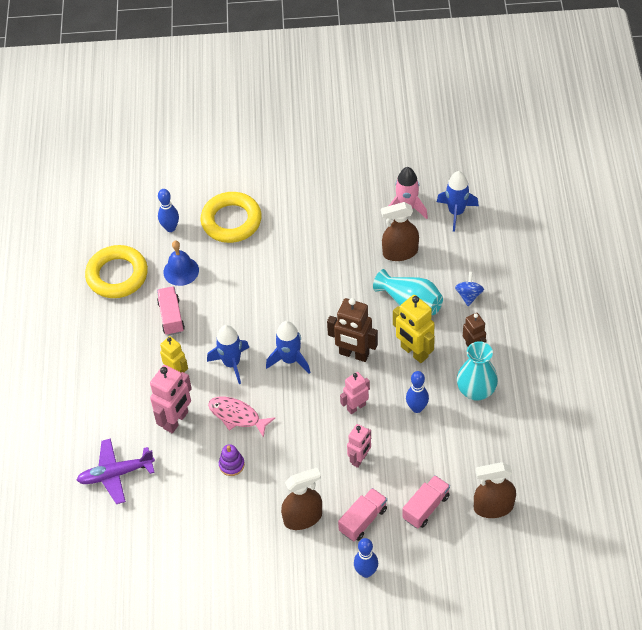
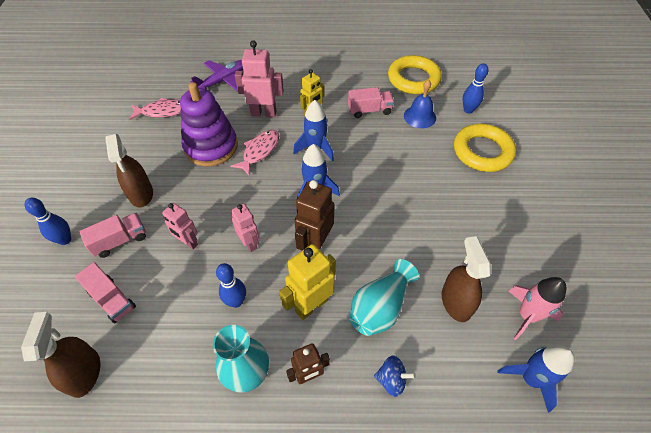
camera: 90 degrees right, 0 degrees up
(115, 474) = (223, 80): purple plane -> purple plane turned 60 degrees clockwise
(173, 530) = (162, 111): none -> pink fish
(176, 420) = (263, 113): pink robot -> pink robot turned 150 degrees clockwise
(231, 465) = (211, 147): purple stacking toy -> purple stacking toy, size x2.38
(363, 520) = (120, 241): pink truck -> pink truck turned 75 degrees counterclockwise

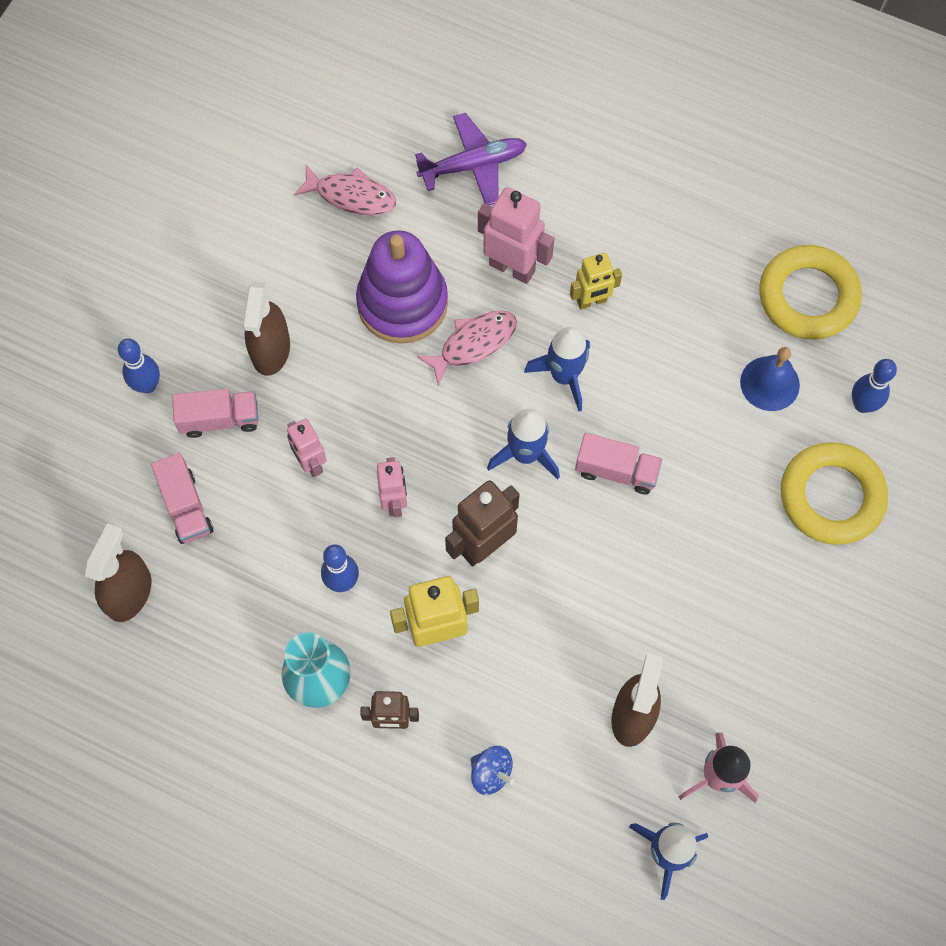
camera: 25 degrees right, 15 degrees up
(369, 110) = (691, 335): pink truck -> pink truck (616, 471)
(380, 307) = (526, 675): turquoise vase -> none

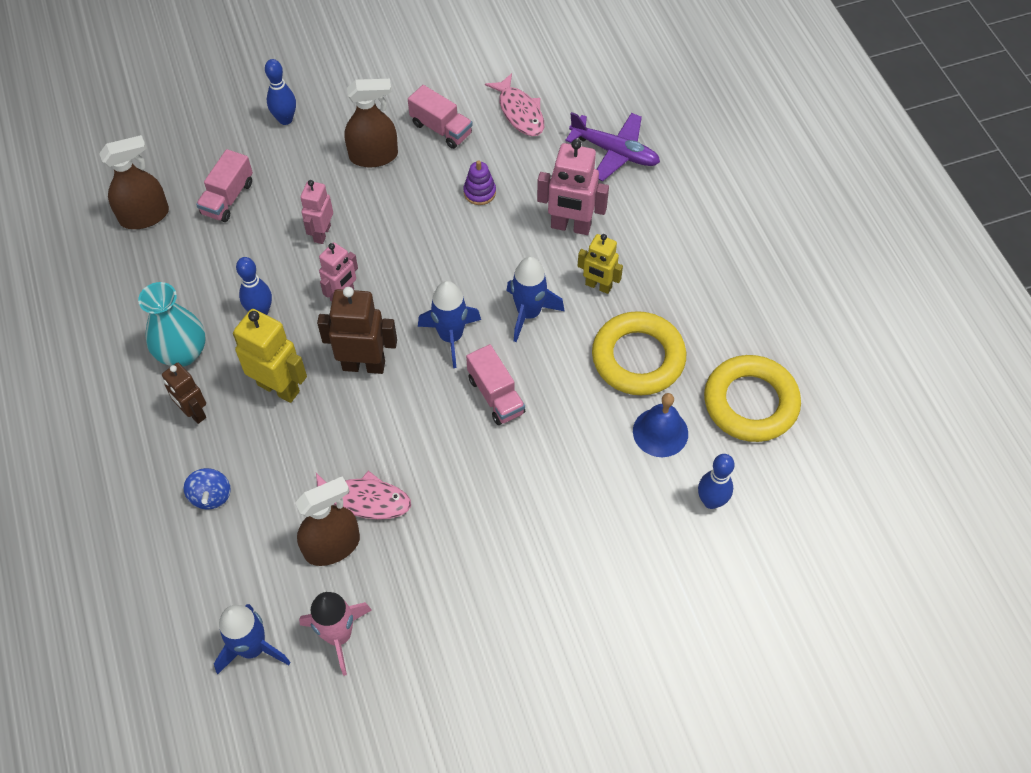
camera: 45 degrees right, 10 degrees down
(220, 419) = (301, 168): pink truck -> pink truck (441, 129)
(271, 350) = (373, 156): brown spray bottle -> brown spray bottle turned 150 degrees counterclockwise
(402, 303) = (479, 192): purple stacking toy -> purple stacking toy, size x0.42
(473, 344) = (495, 249): pink fish -> pink fish (365, 500)
(512, 267) = (570, 226): pink robot -> pink robot turned 120 degrees clockwise
(831, 496) = (620, 538): yellow ring -> yellow ring (638, 358)

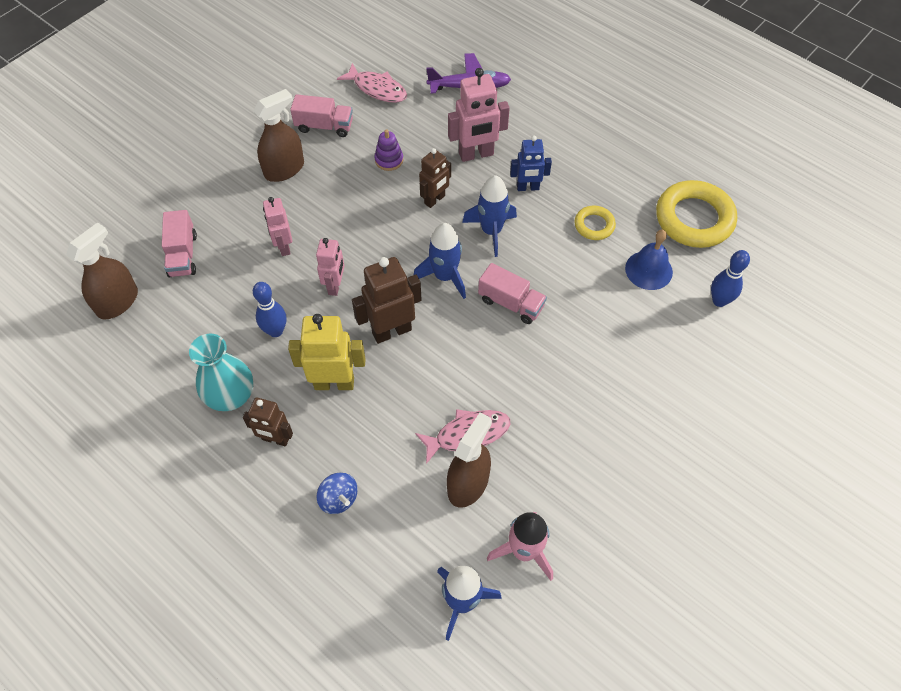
camera: 30 degrees left, 0 degrees up
(285, 119) = (189, 172): blue bowling pin -> none
(496, 255) = (435, 200): none -> brown robot
(598, 286) = (528, 187): yellow robot -> blue robot
(638, 358) = (594, 225): yellow ring -> yellow ring, size x0.51

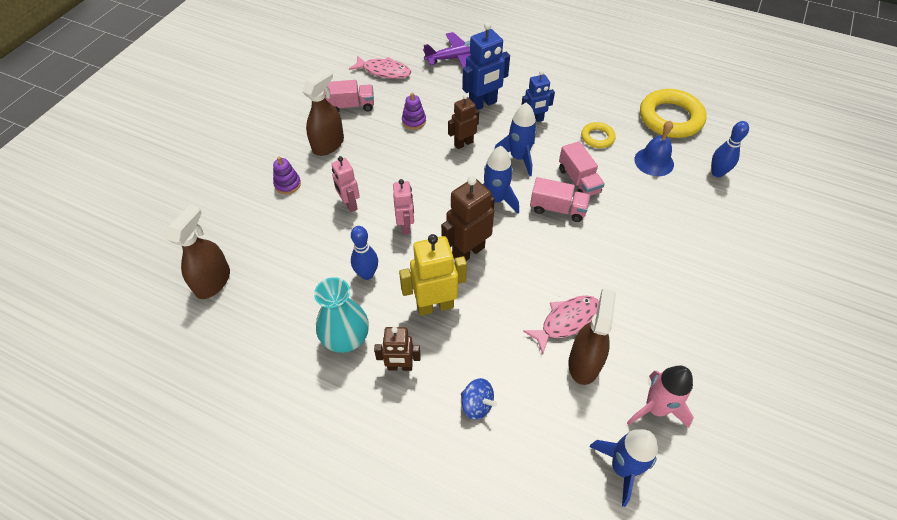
camera: 15 degrees left, 5 degrees down
(183, 255) = (261, 229): pink truck -> pink truck (578, 180)
(226, 208) = (287, 184): none -> purple stacking toy
(435, 200) = (463, 143): brown robot -> brown robot turned 150 degrees counterclockwise
(476, 154) = (483, 104): pink robot -> blue robot

